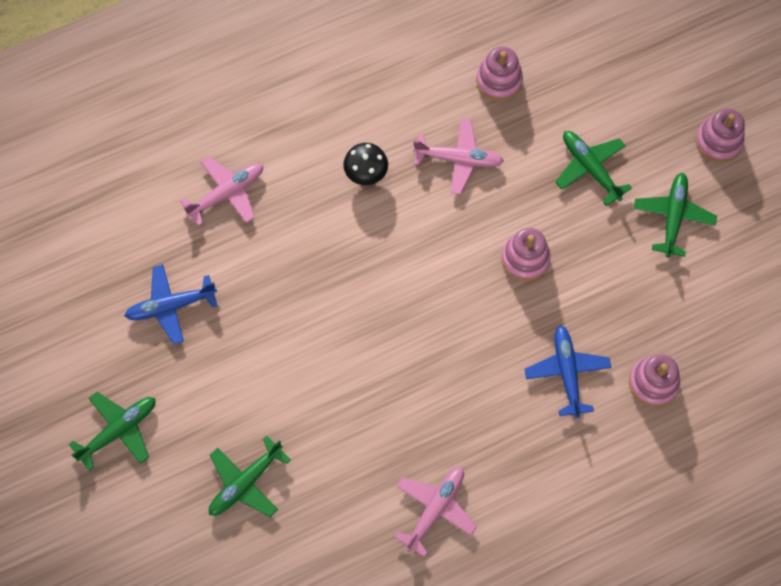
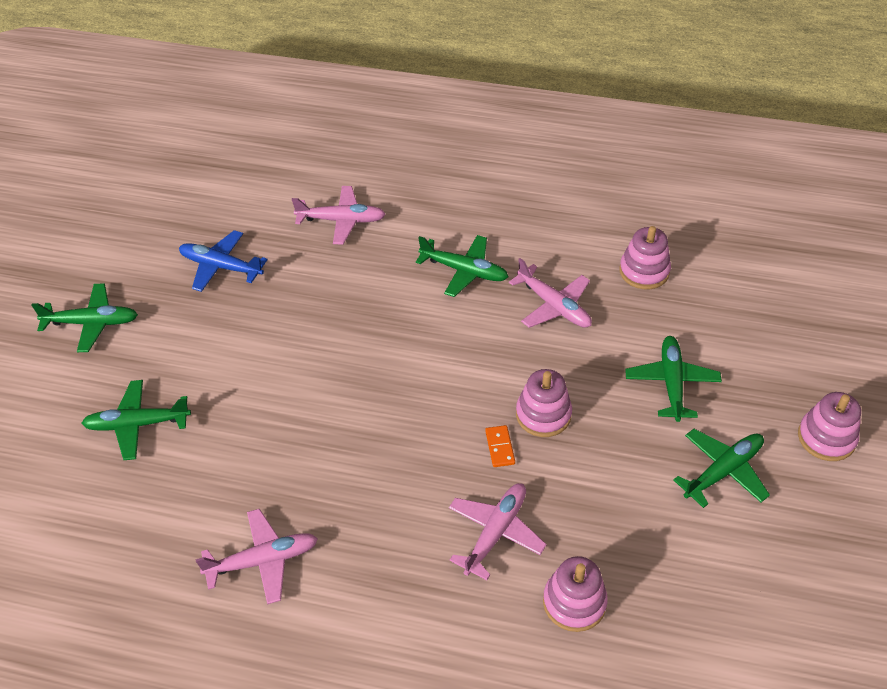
camera: 40 degrees right, 20 degrees down
(366, 174) = (464, 270): black mushroom -> green plane
(517, 306) = (500, 447): none -> orange domino
(567, 372) = (495, 533): blue plane -> pink plane

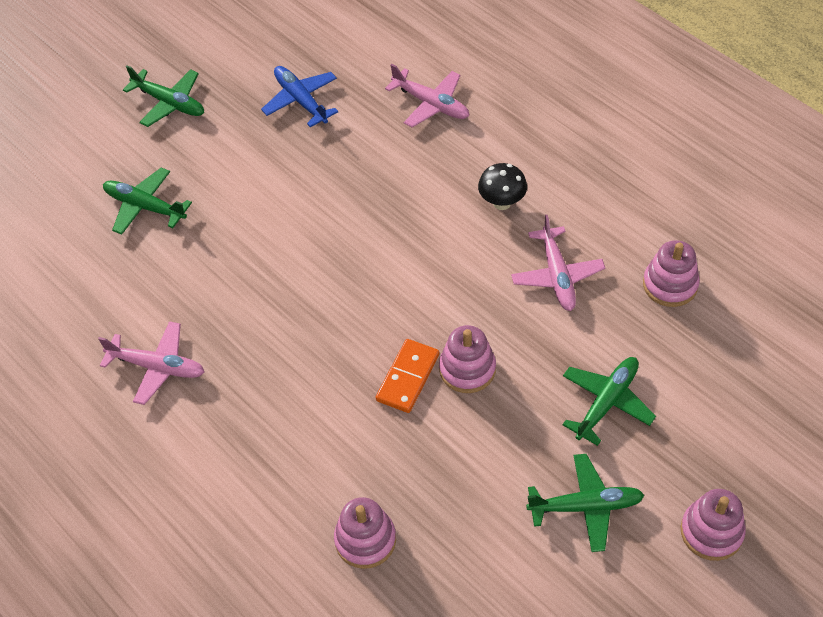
camera: 35 degrees right, 5 degrees up
(464, 270) = (502, 202): green plane -> black mushroom
(495, 533) = (347, 447): pink plane -> none
(500, 447) = (407, 377): orange domino -> orange domino, size x1.67

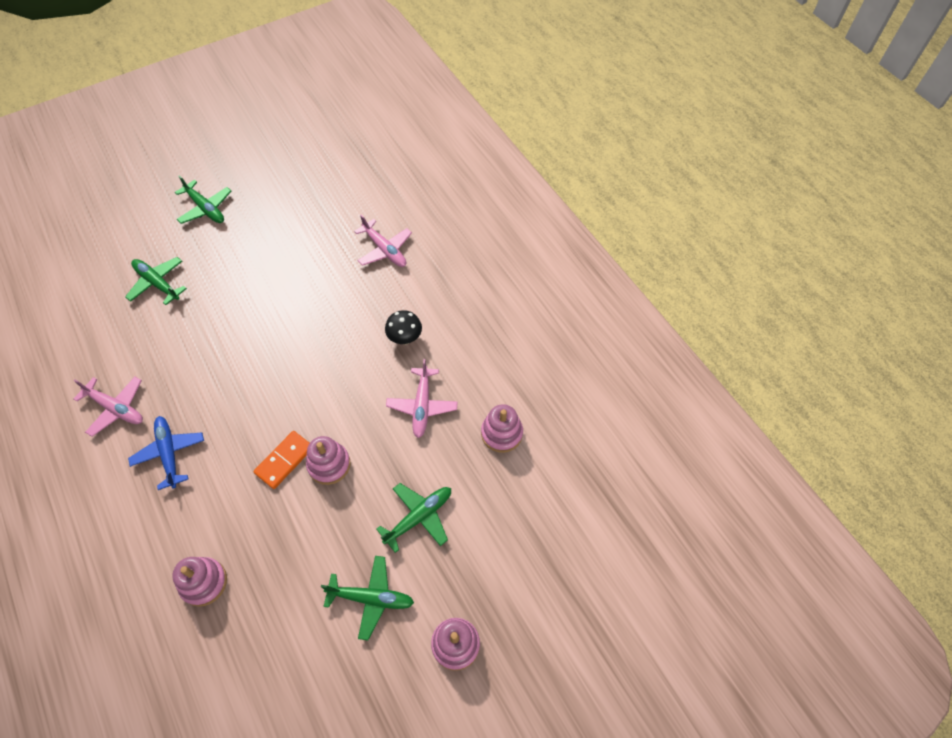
camera: 10 degrees right, 5 degrees up
(301, 101) = (295, 227): blue plane -> blue plane (169, 453)

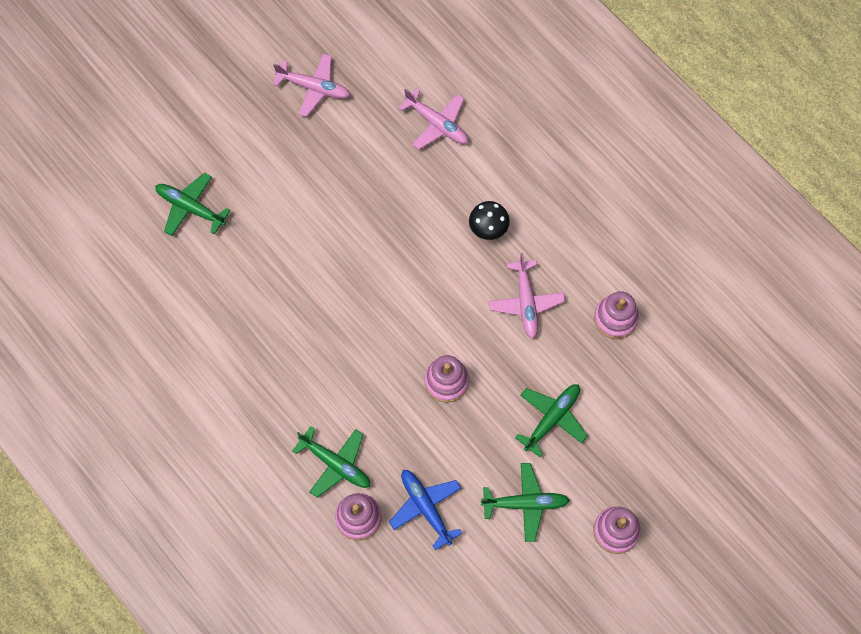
camera: 10 degrees left, 10 degrees up
(116, 408) = (201, 359): pink plane -> pink plane (314, 88)
(169, 453) = (277, 398): blue plane -> blue plane (426, 508)
(205, 208) = (211, 103): green plane -> green plane (335, 463)
(284, 460) = (399, 385): orange domino -> none

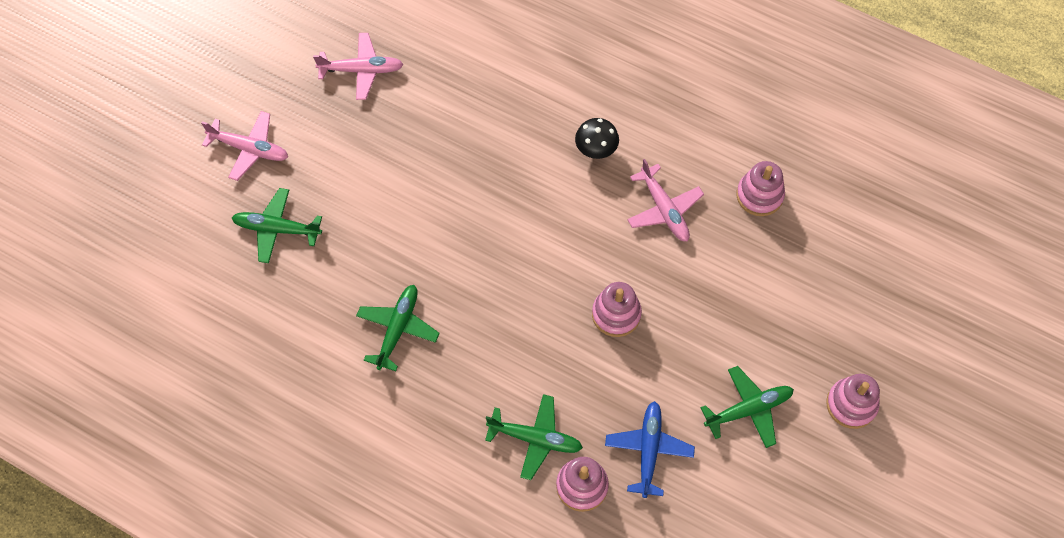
camera: 20 degrees left, 5 degrees down
(426, 508) = (648, 451): blue plane -> blue plane turned 60 degrees clockwise
(437, 124) = (501, 66): pink plane -> pink plane (249, 149)
(551, 419) = (738, 315): green plane -> green plane (397, 329)

